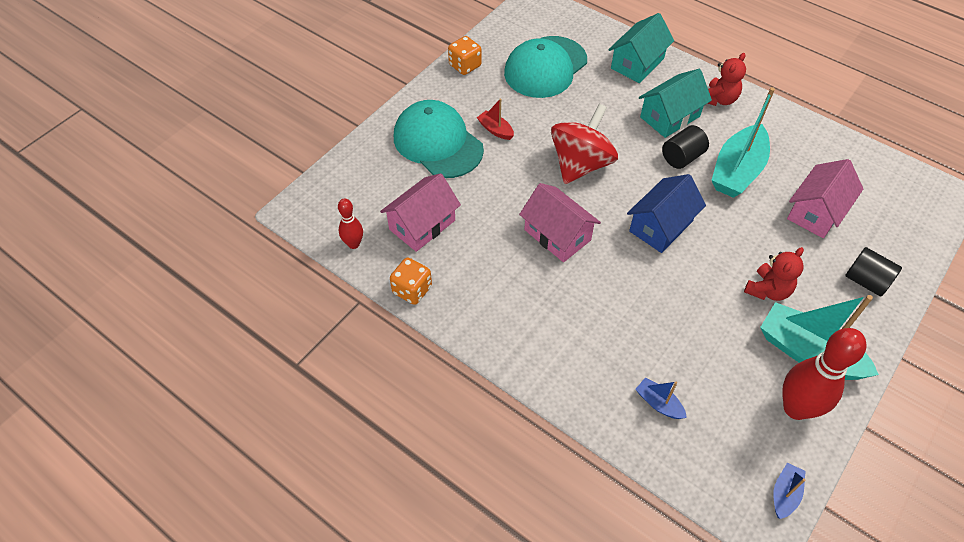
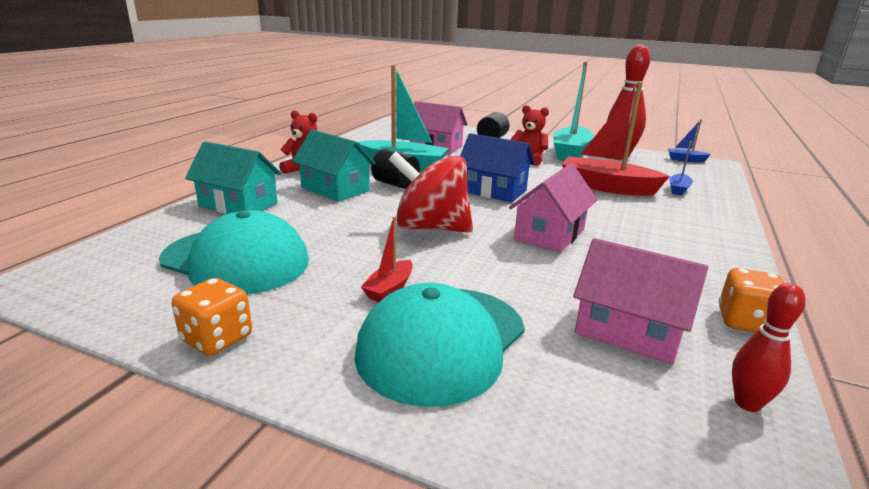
camera: 105 degrees left, 30 degrees down
(668, 331) = (607, 187): none -> red boat

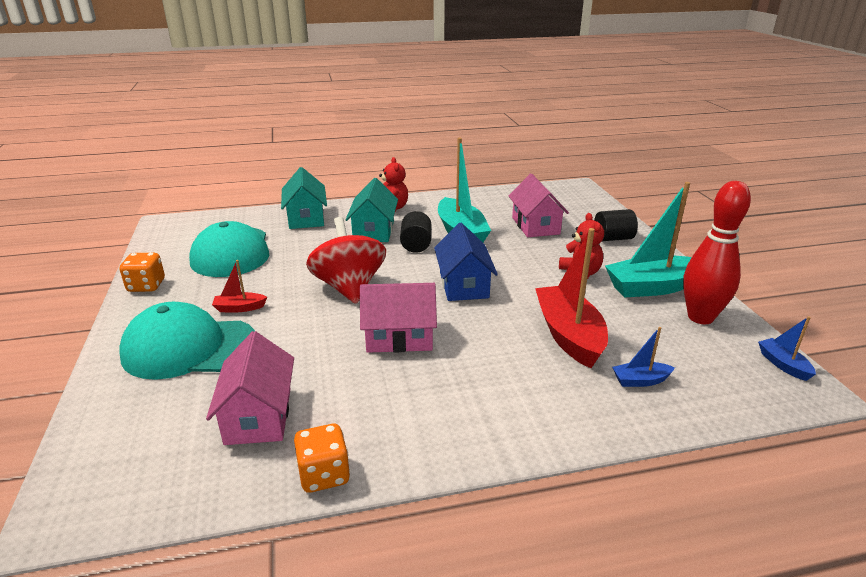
camera: 55 degrees right, 5 degrees up
(747, 403) = (193, 489): red bowling pin -> none

